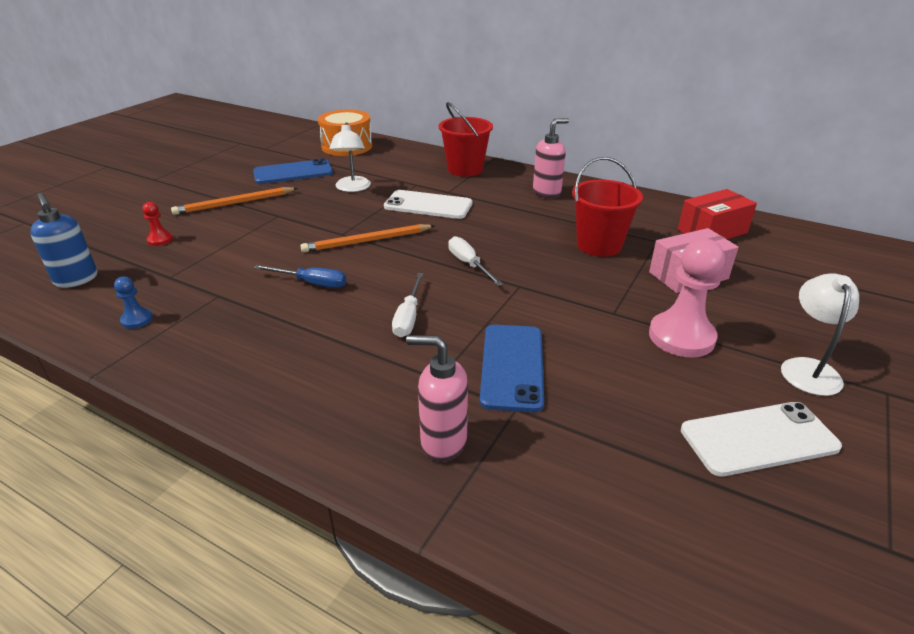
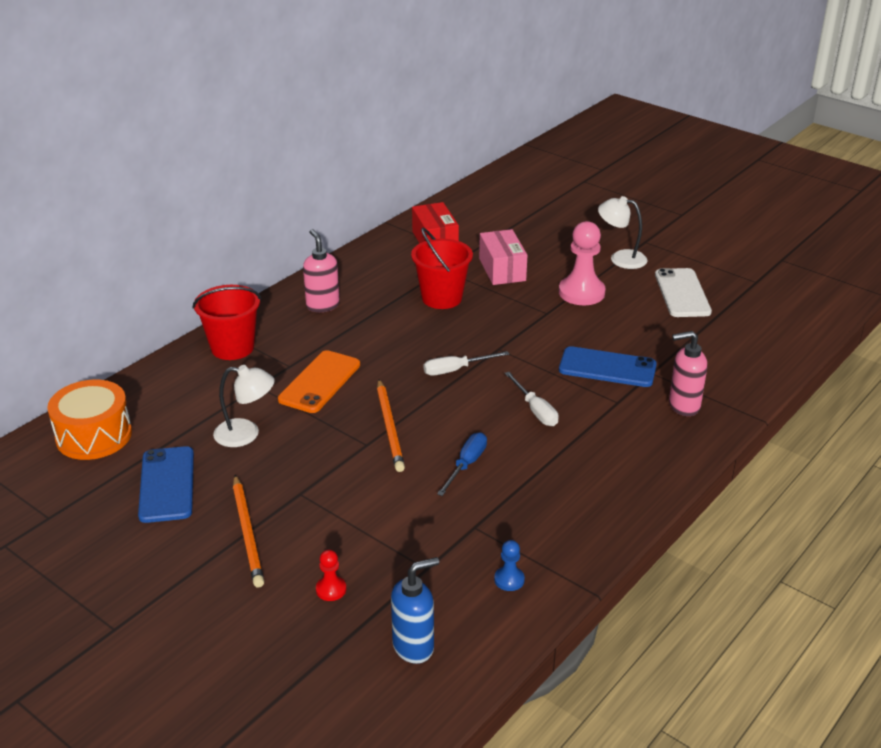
camera: 80 degrees left, 0 degrees up
(408, 317) = (535, 410): white screwdriver -> white screwdriver turned 45 degrees clockwise
(428, 205) = (319, 382): white phone -> orange phone
(442, 442) = (683, 406): pink soap dispenser -> pink soap dispenser turned 60 degrees clockwise

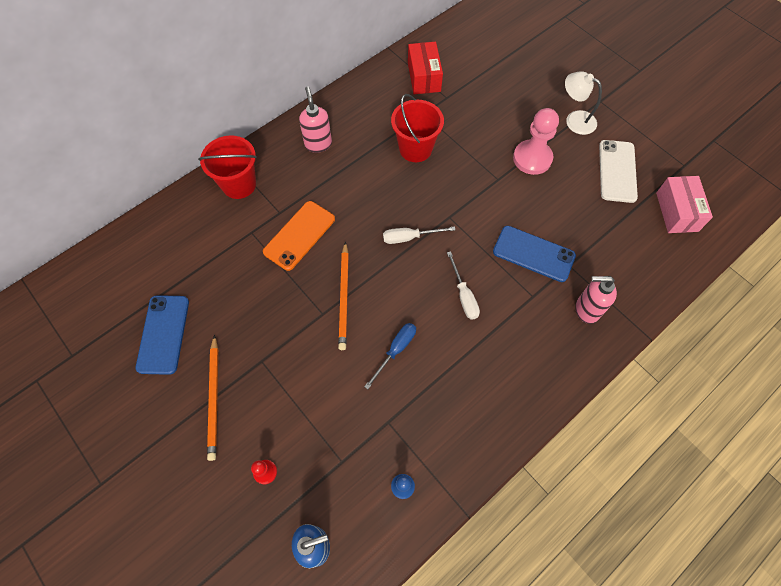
camera: 10 degrees right, 30 degrees up
(94, 436) = (118, 270): orange drum -> none
(246, 434) = (232, 287): white lamp -> none
(502, 269) = (472, 120): pink box -> pink box (676, 212)

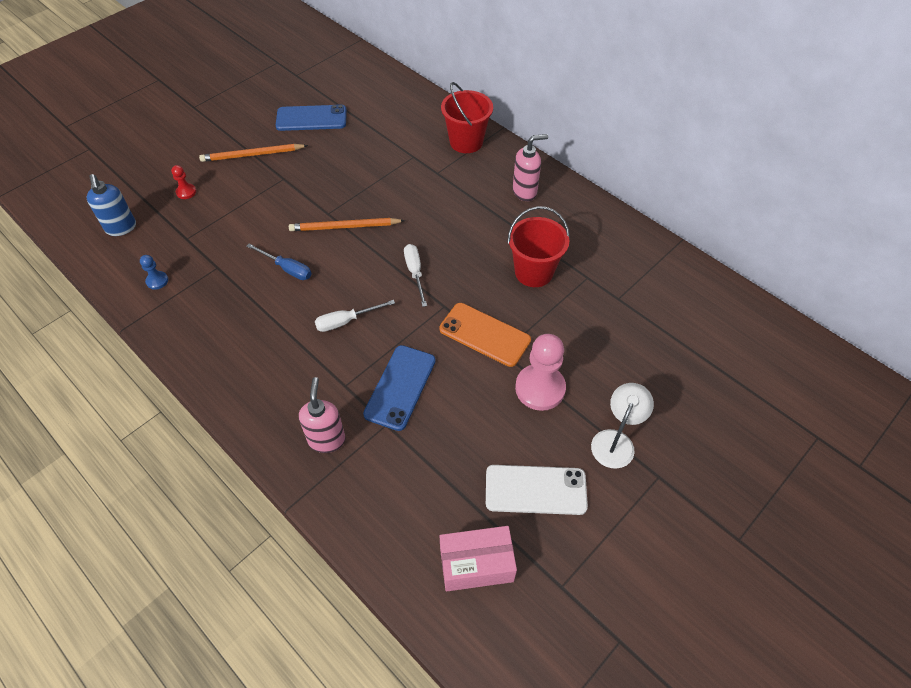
camera: 85 degrees right, 10 degrees down
(299, 235) = (412, 189): orange phone -> orange phone (484, 334)
(424, 77) = (645, 275): red box -> none

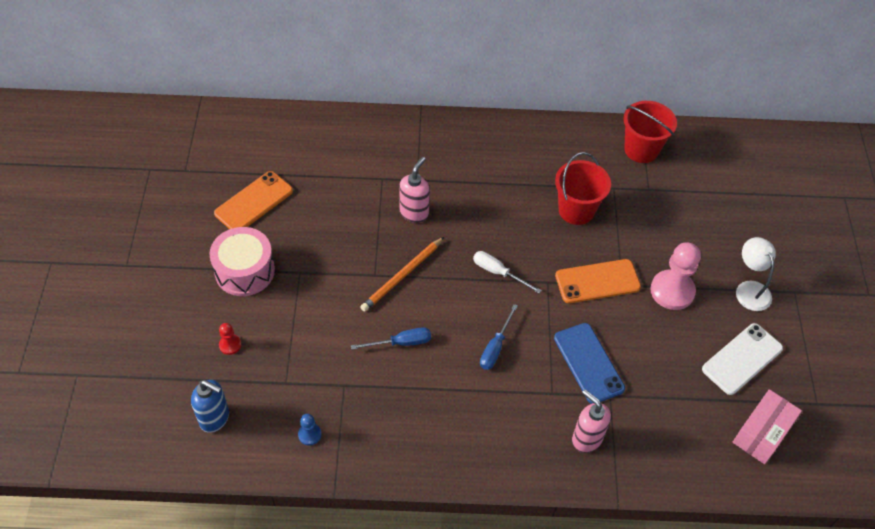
camera: 45 degrees left, 0 degrees up
(252, 155) = (245, 271): orange pencil -> pink drum
(311, 118) = (254, 202): blue phone -> orange phone
(346, 321) = (495, 347): white screwdriver -> blue screwdriver
(466, 142) = (408, 137): red bucket -> red bucket (641, 150)
(525, 192) = (499, 150): pink soap dispenser -> pink soap dispenser (414, 213)

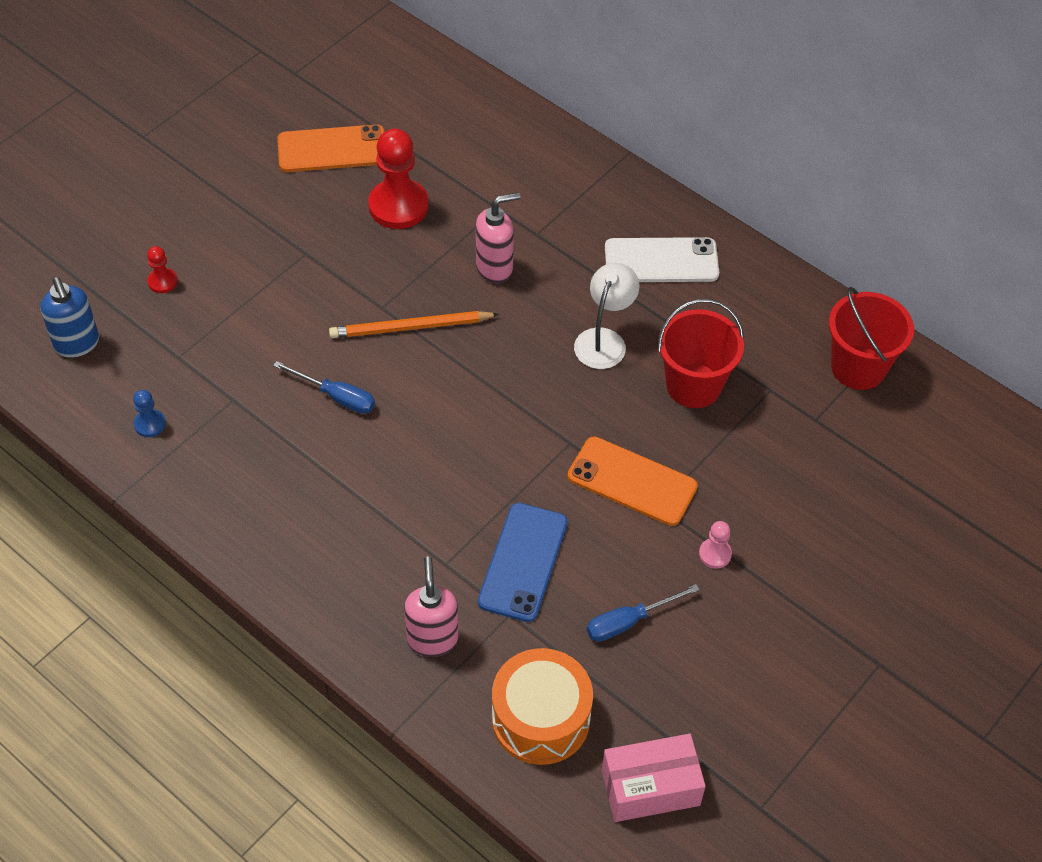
camera: 40 degrees right, 0 degrees up
(245, 271) = (251, 215): pink drum -> none
(326, 211) = (398, 206): none -> red pawn
(495, 347) = (434, 471): blue screwdriver -> blue screwdriver (629, 621)
(498, 272) = (523, 394): white screwdriver -> none
(672, 291) = (715, 554): pink pawn -> pink pawn, size x0.47
(679, 439) = (540, 718): none -> orange drum
(742, 359) = (719, 690): white phone -> white phone (661, 261)
(750, 289) = (821, 620): white lamp -> white lamp (604, 340)

